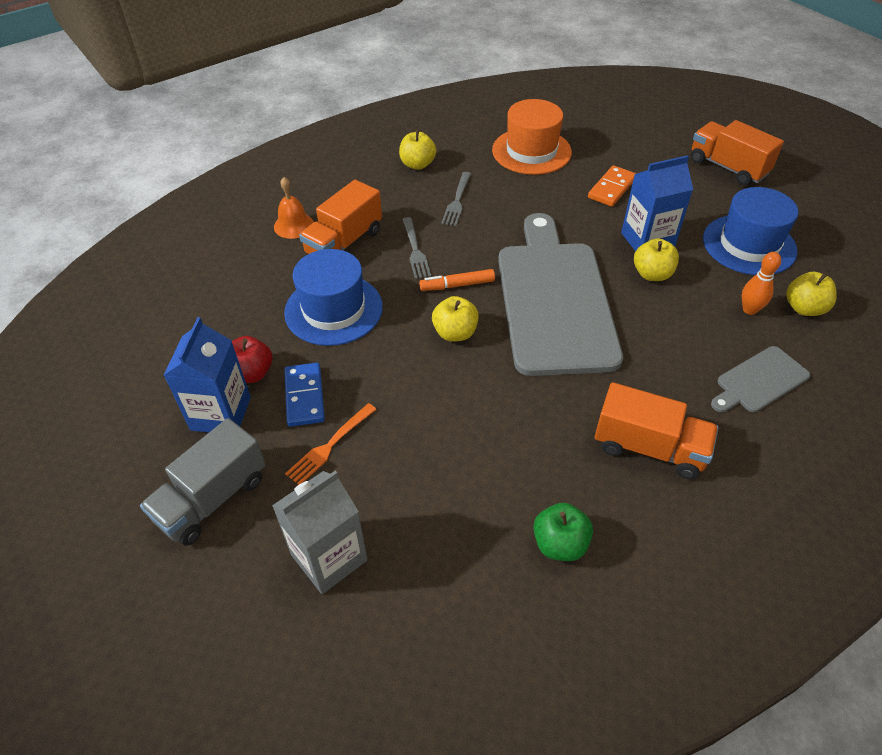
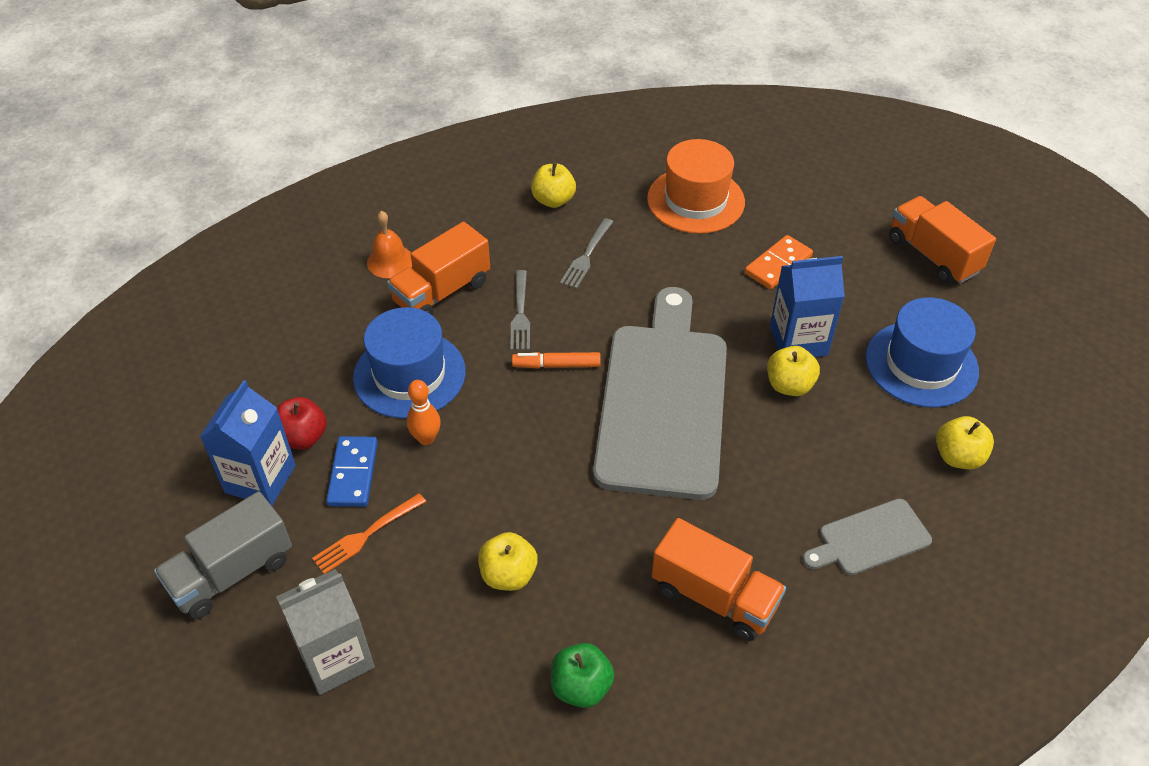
camera: 10 degrees right, 0 degrees up
(455, 333) = (537, 424): yellow apple -> yellow apple (508, 575)
(749, 310) = (891, 448): orange bowling pin -> orange bowling pin (426, 438)

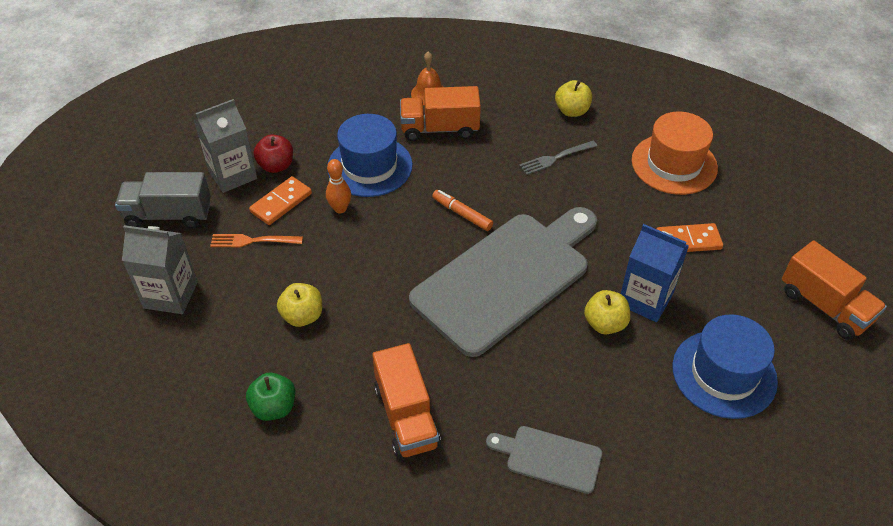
camera: 40 degrees right, 0 degrees up
(260, 479) = (232, 174): blue carton -> grey carton
(353, 473) = (281, 203): blue domino -> orange domino
(520, 313) = (473, 169): grey fork -> none
(933, 255) = (825, 306): orange truck -> orange truck turned 135 degrees clockwise
(958, 457) = (679, 453): yellow apple -> none

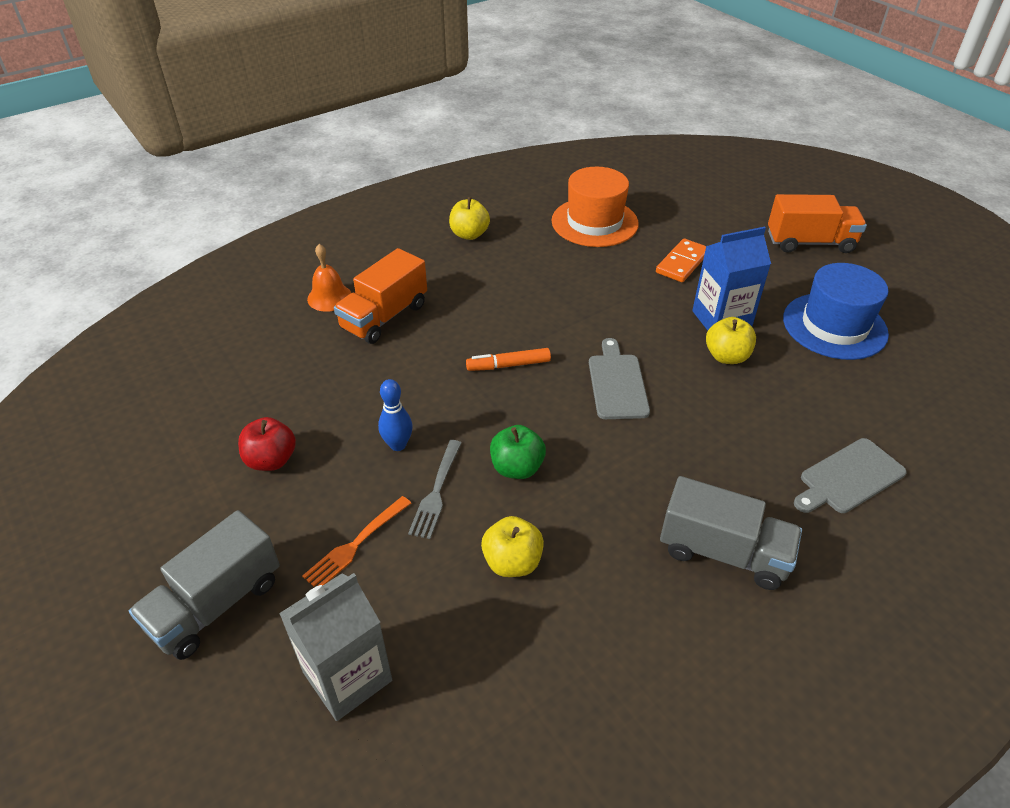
camera: 50 degrees left, 5 degrees down
(232, 174) = (233, 505): grey carton -> none
(274, 407) = (618, 664): green apple -> green apple (517, 468)
(281, 203) = (330, 487): orange domino -> none
(340, 209) = (398, 445): orange bowling pin -> blue bowling pin
(370, 166) = (368, 390): blue hat -> none
(406, 416) = (723, 552): orange truck -> grey truck
(506, 278) = (617, 383): grey cutting board -> grey cutting board, size x0.45
(555, 158) = (511, 274): grey fork -> grey fork (436, 491)

